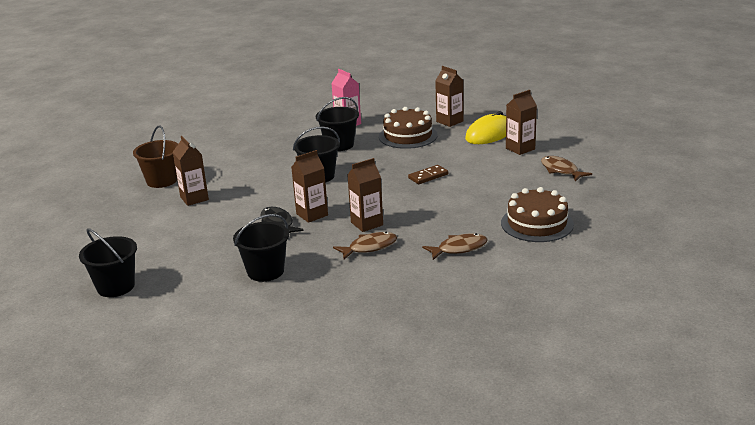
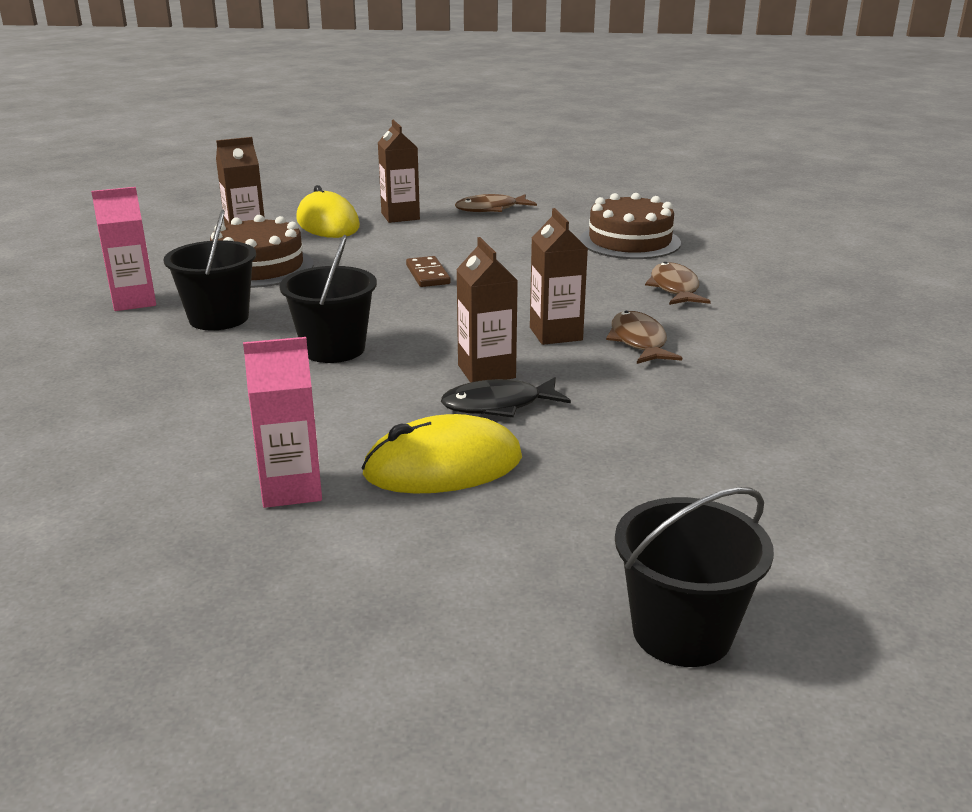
camera: 75 degrees left, 0 degrees up
(162, 181) = (133, 530): brown bucket -> none
(194, 198) = (291, 489): brown carton -> pink carton
(219, 222) = (443, 466): none -> yellow mouse
(265, 271) = (683, 434): black bucket -> none

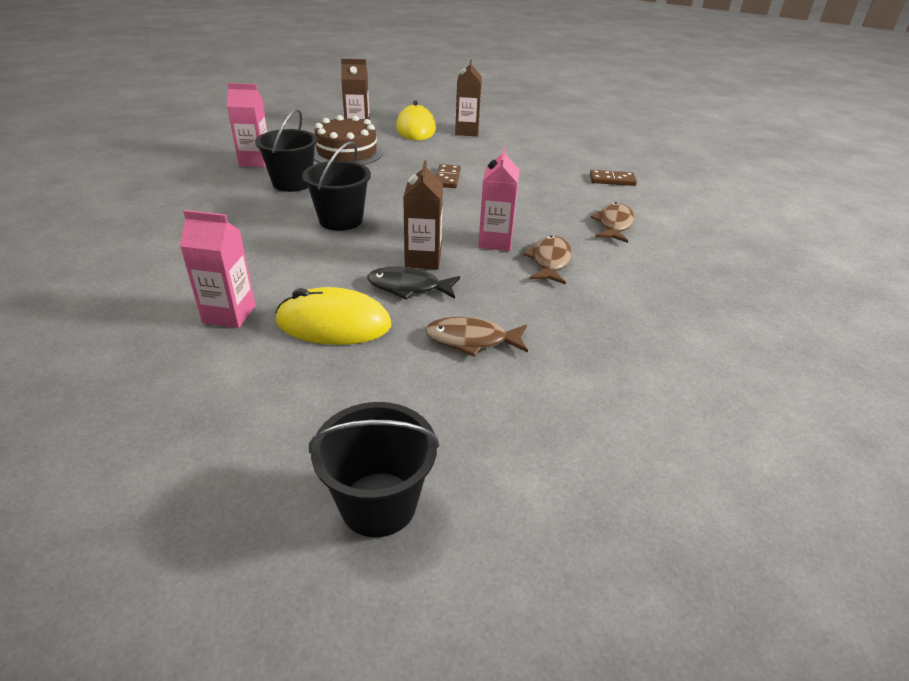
camera: 20 degrees right, 10 degrees up
(491, 209) = (533, 137): brown fish -> brown fish (472, 340)
(555, 334) = (495, 242): brown carton -> pink carton
(630, 241) = (612, 180): brown cake -> brown domino

